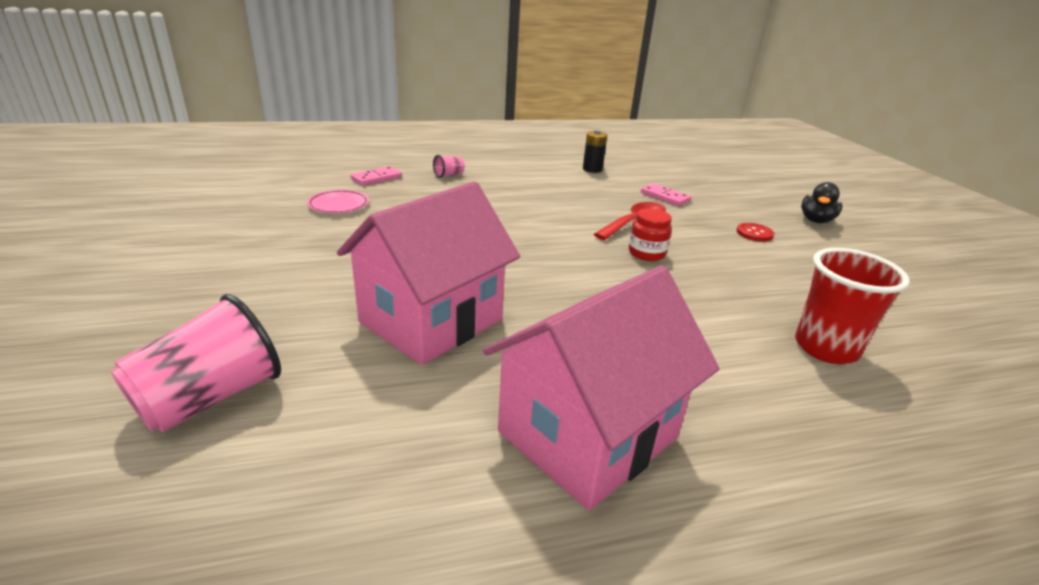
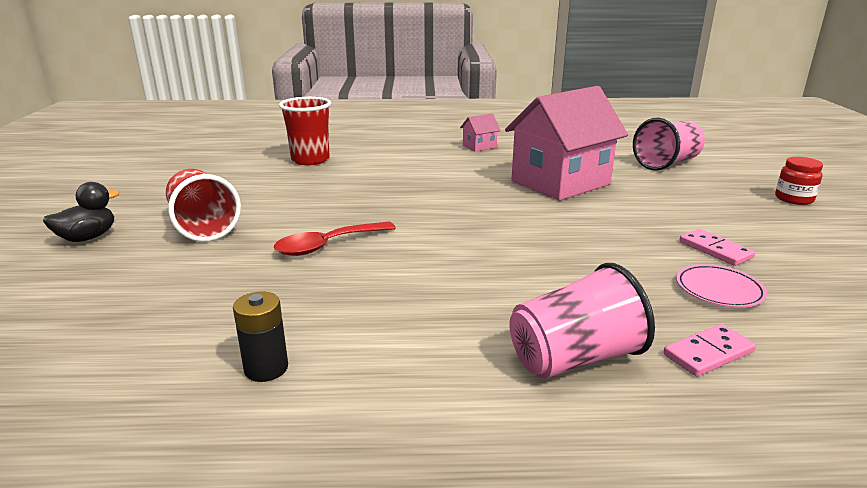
camera: 165 degrees left, 5 degrees down
(449, 175) = (574, 358): pink cup -> pink cup, size x2.18
(588, 435) = (479, 146): pink house -> pink house, size x0.41
(646, 253) = (356, 213): red jar -> red jar (794, 199)
(664, 197) = (225, 285): pink domino -> pink domino (715, 250)
(754, 233) = (203, 226): red button -> red cup

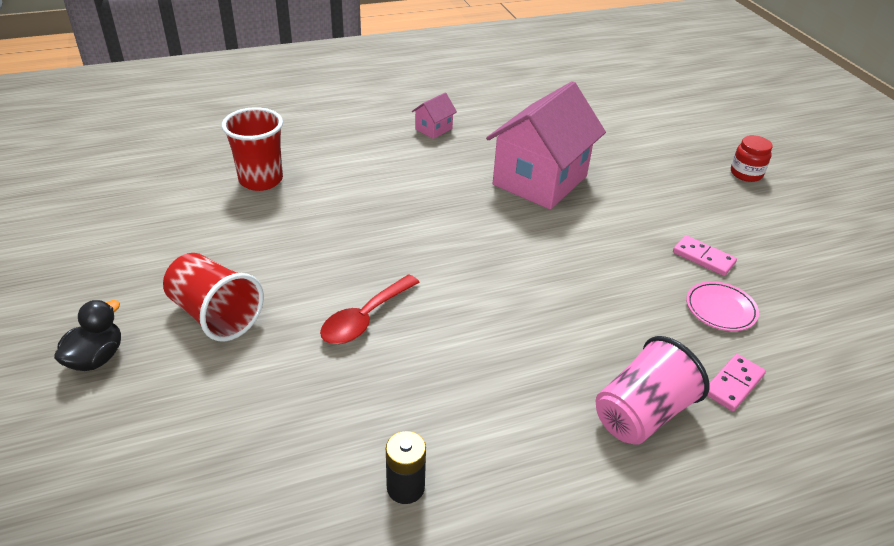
camera: 20 degrees left, 15 degrees up
(667, 163) = (625, 134): pink cup -> none

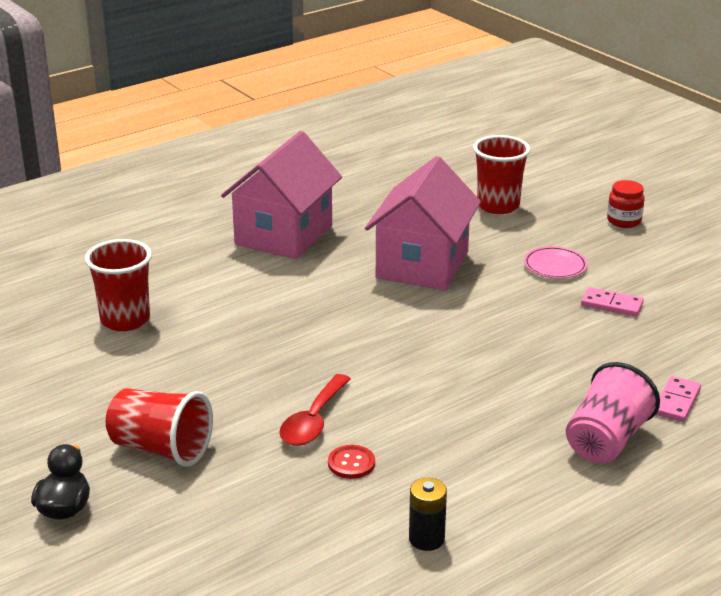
camera: 15 degrees left, 10 degrees down
(376, 375) = (351, 463): none -> red button
(433, 129) = (284, 235): pink house -> pink house, size x2.42
(633, 137) = (498, 206): none -> red cup
(720, 309) = (643, 345): pink plate -> pink plate (555, 266)

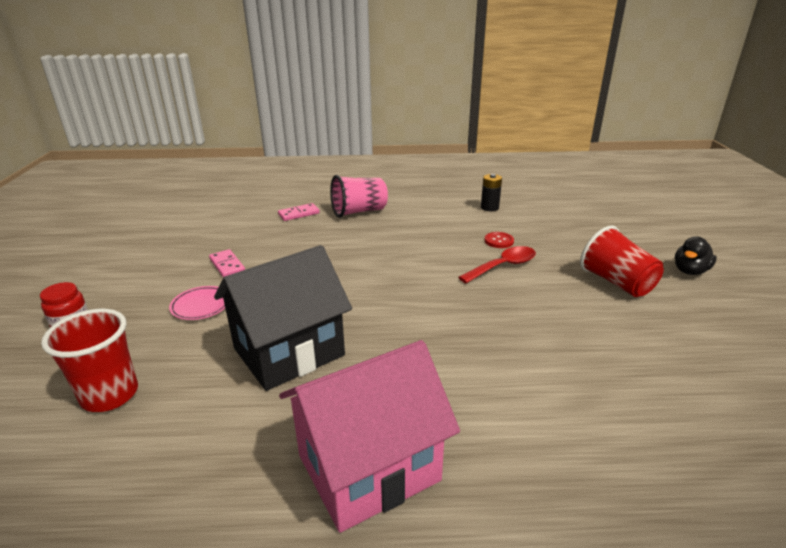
camera: 145 degrees left, 0 degrees up
(125, 320) = (625, 409): red cup -> none
(422, 265) = (289, 352): pink house -> black house

